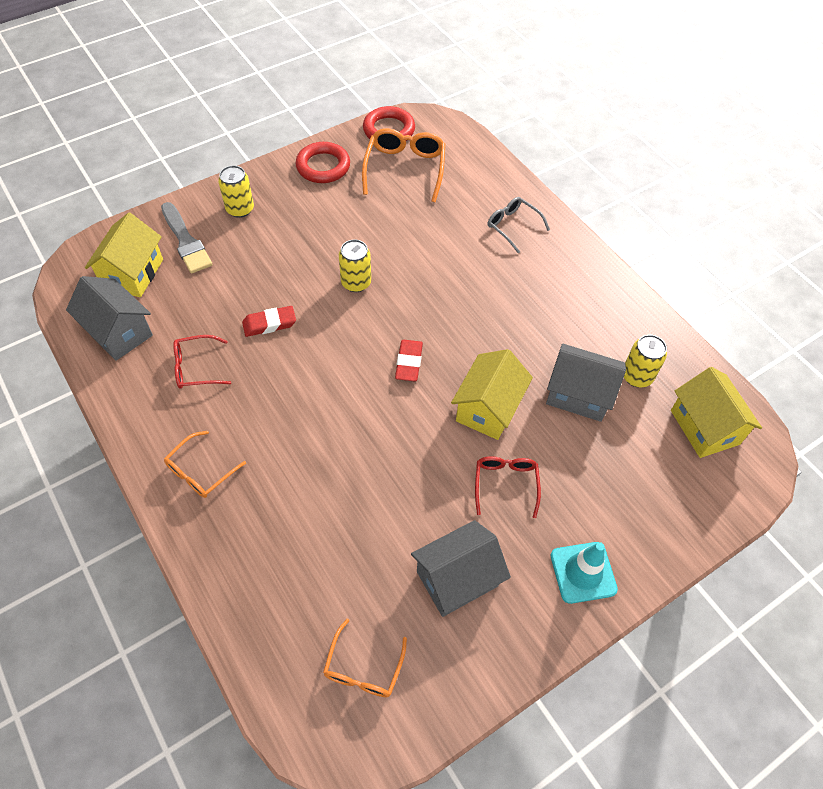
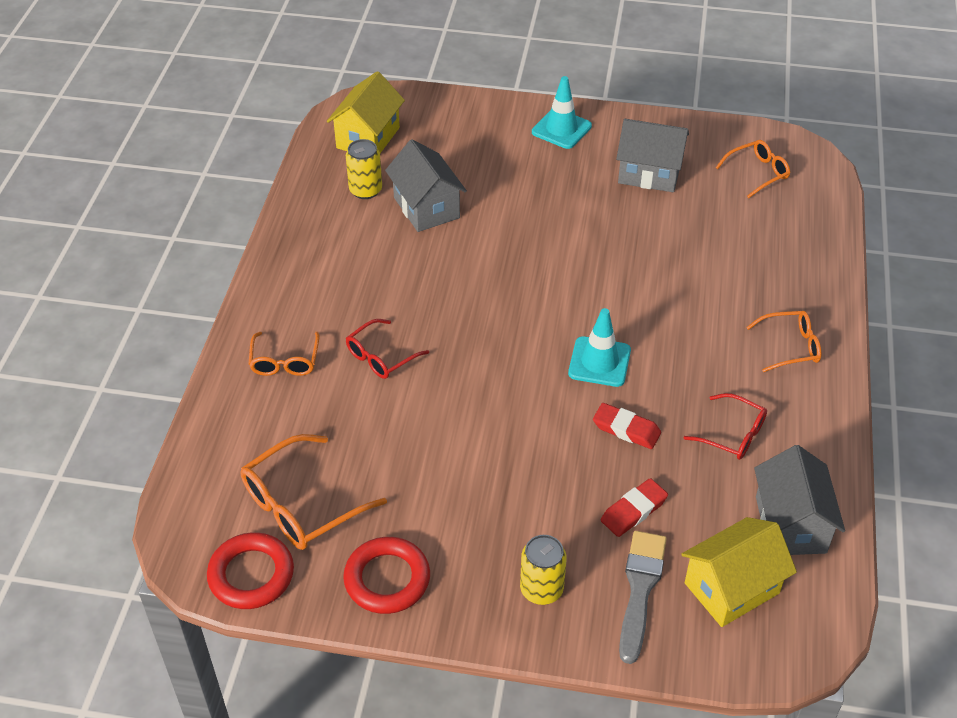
camera: 135 degrees left, 10 degrees down
(328, 358) = (599, 362): none -> turquoise traffic cone
(356, 283) = (502, 412): yellow can -> none
(409, 362) = (532, 313): red eraser -> red eraser (633, 511)
(488, 408) = (507, 243): yellow house -> none
(505, 484) = (554, 196): red glasses -> red glasses (381, 357)
(512, 226) = (285, 361): grey glasses -> orange glasses

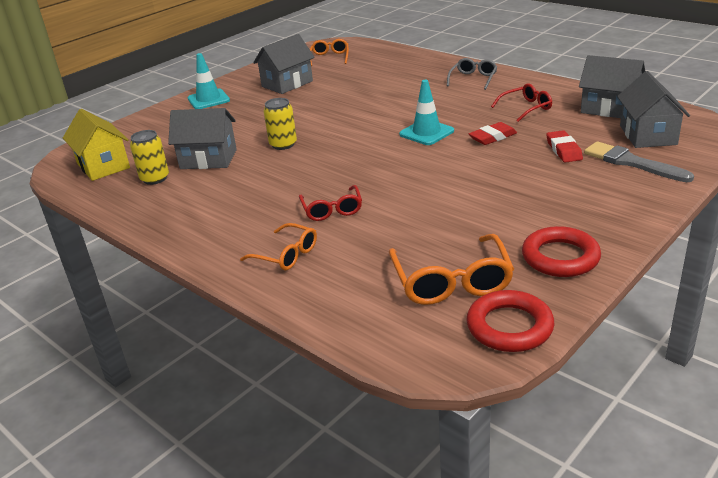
camera: 55 degrees left, 15 degrees down
(541, 589) = (610, 196): yellow can -> yellow can (283, 144)
(732, 588) = (648, 135): yellow house -> grey house
(790, 346) = (473, 79): orange glasses -> grey glasses

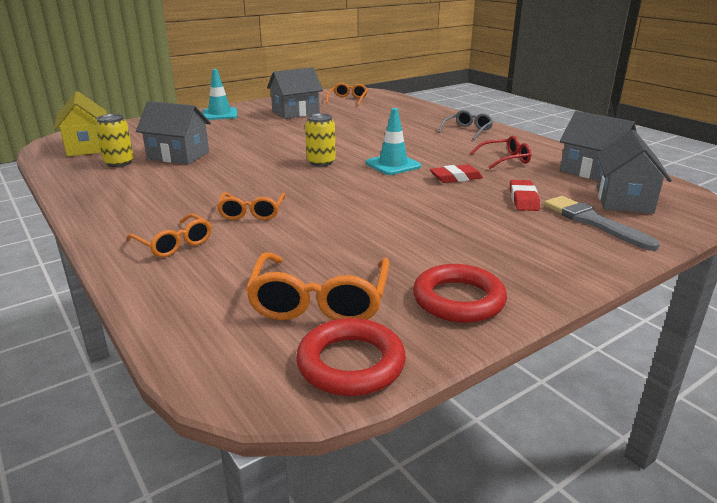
camera: 10 degrees right, 5 degrees down
(283, 144) = (253, 154): yellow can -> yellow can (321, 162)
(332, 210) = (252, 213): red glasses -> orange glasses

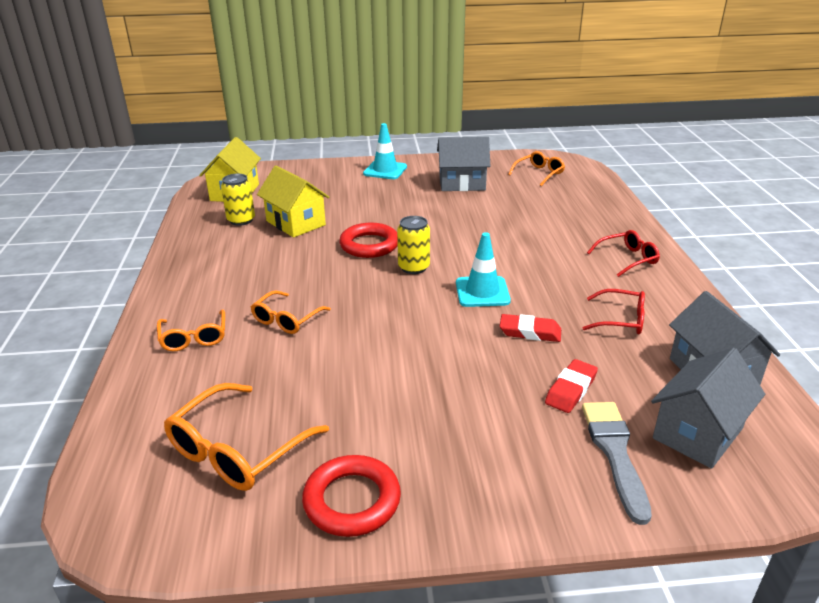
camera: 30 degrees right, 5 degrees up
(178, 155) = (296, 223): grey house -> yellow house
(351, 363) = (193, 530): red ring -> red ring (369, 245)
(468, 131) = (627, 259): grey glasses -> red glasses

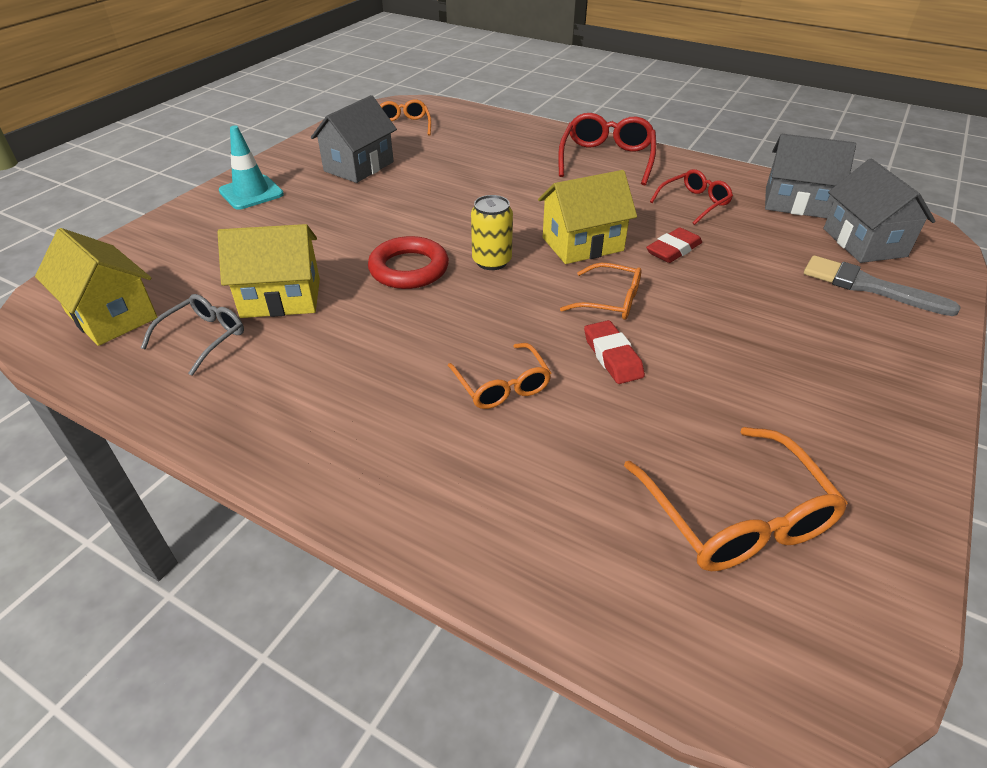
camera: 55 degrees left, 10 degrees up
(194, 338) = (463, 480): orange glasses -> orange glasses (610, 301)
(241, 220) = (204, 337): yellow can -> grey glasses
(352, 500) = (864, 457): red ring -> none
(482, 292) = (582, 244): turquoise traffic cone -> yellow house
(571, 390) = (774, 268): red eraser -> red eraser (612, 356)
(627, 259) = (606, 159): red glasses -> red glasses, size x1.60

